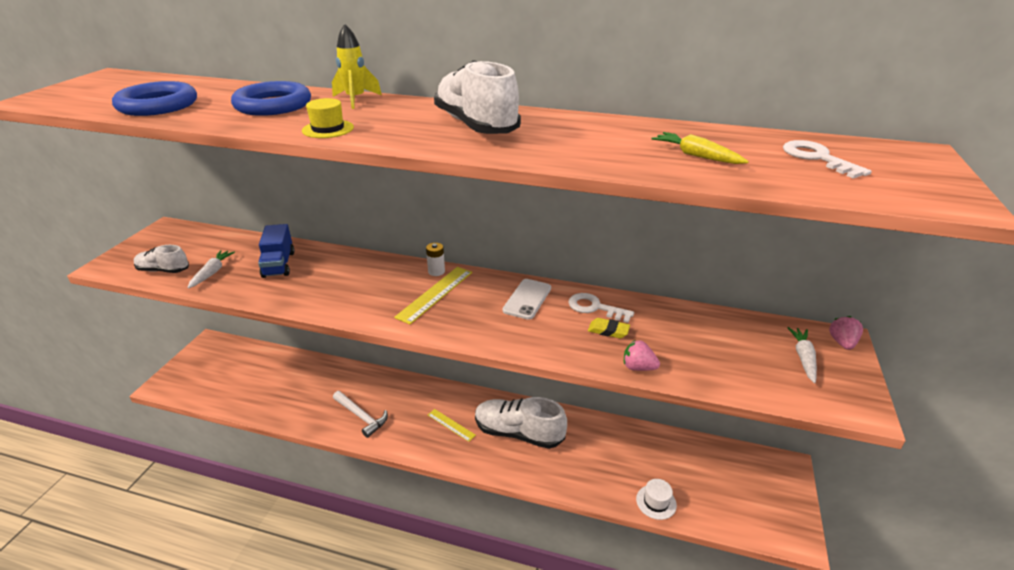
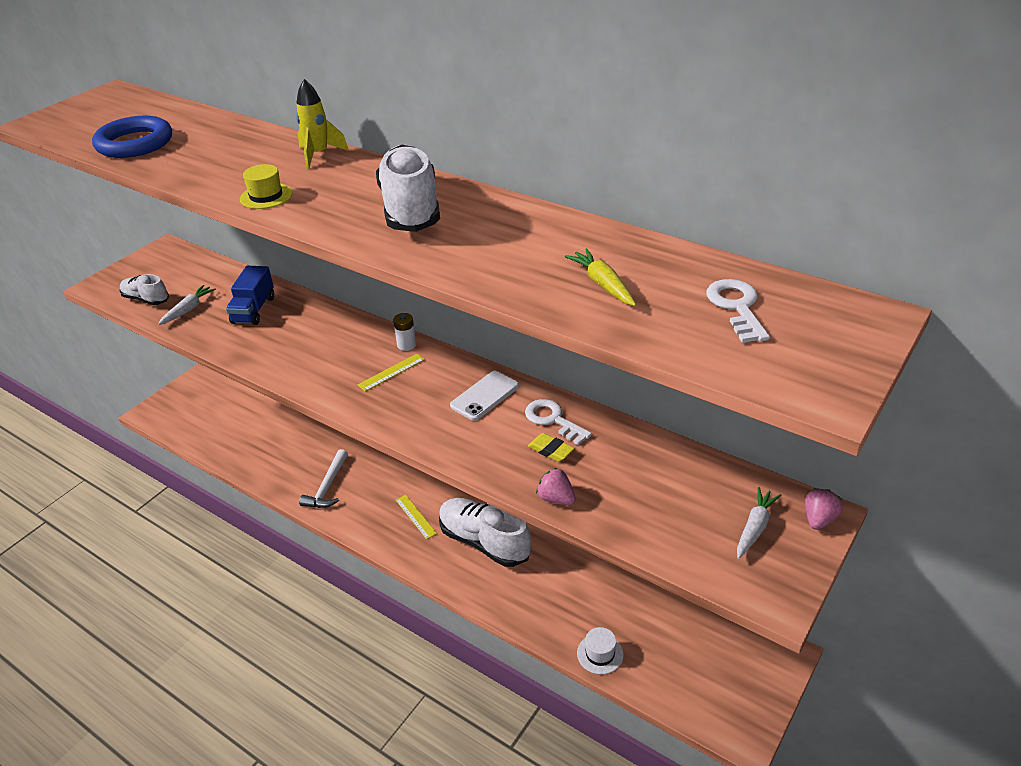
camera: 20 degrees right, 5 degrees up
(273, 105) = (236, 154): blue ring -> none
(361, 416) = (327, 487): white hammer -> white hammer turned 45 degrees clockwise
(435, 294) = (391, 372): yellow ruler -> yellow ruler, size x0.63

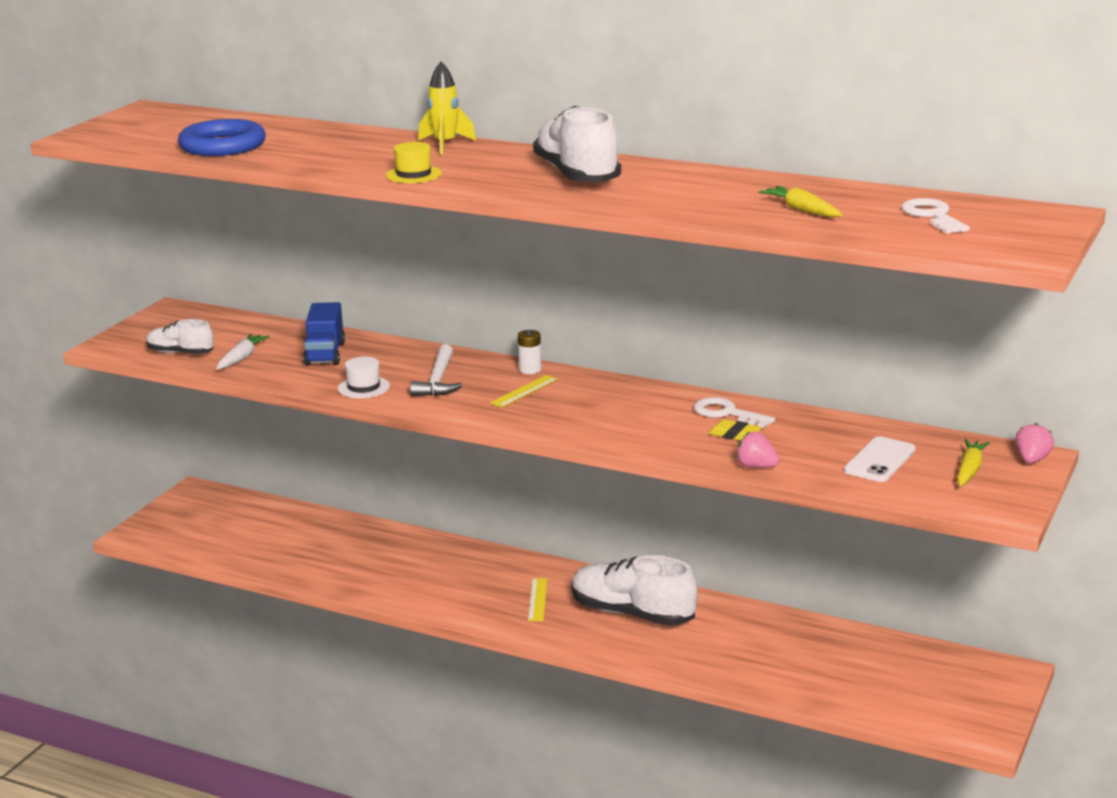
camera: 10 degrees left, 15 degrees down
(327, 487) = (412, 583): white hammer -> white hammer (438, 381)
(415, 516) = (537, 599): yellow ruler -> yellow ruler turned 45 degrees clockwise
(485, 396) = (642, 401): white phone -> white phone (879, 460)
(600, 654) = (804, 691): white hat -> white hat (363, 387)
(755, 527) = (969, 470): white carrot -> yellow carrot

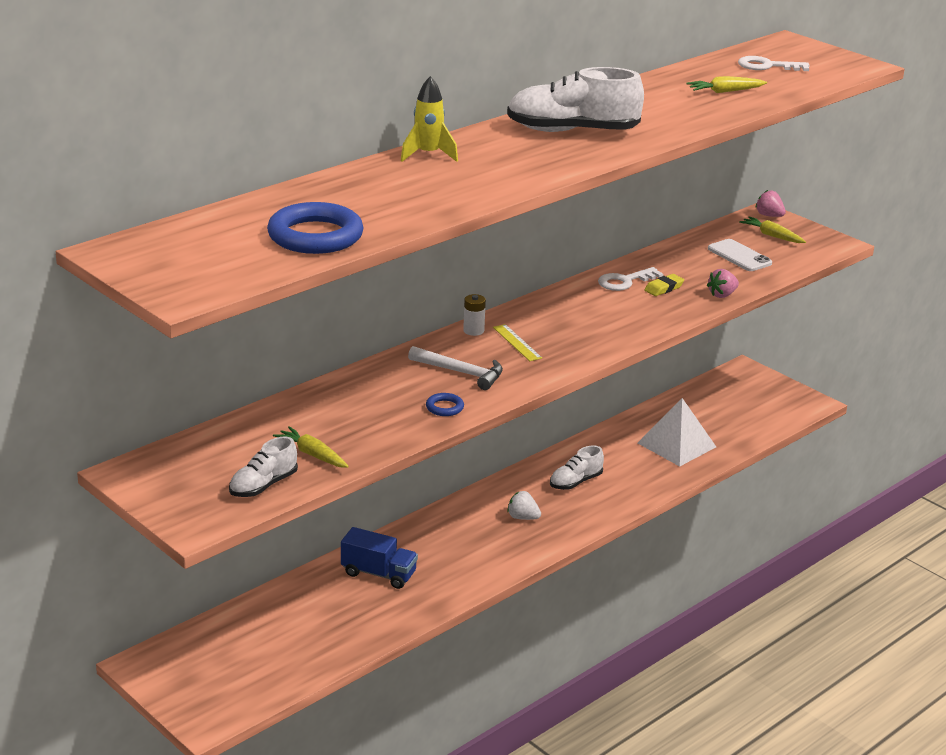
camera: 70 degrees left, 5 degrees up
(241, 358) = (312, 454): white carrot -> yellow carrot
(325, 354) = (345, 411): blue truck -> blue truck (378, 574)
(363, 387) = (444, 407): white hat -> blue ring
(413, 174) = (508, 180): yellow hat -> none
(537, 599) = (523, 517): yellow ruler -> white strawberry
(632, 614) = (575, 482): white shoe -> white shoe, size x0.56
(773, 659) = (677, 445): none -> white pyramid

